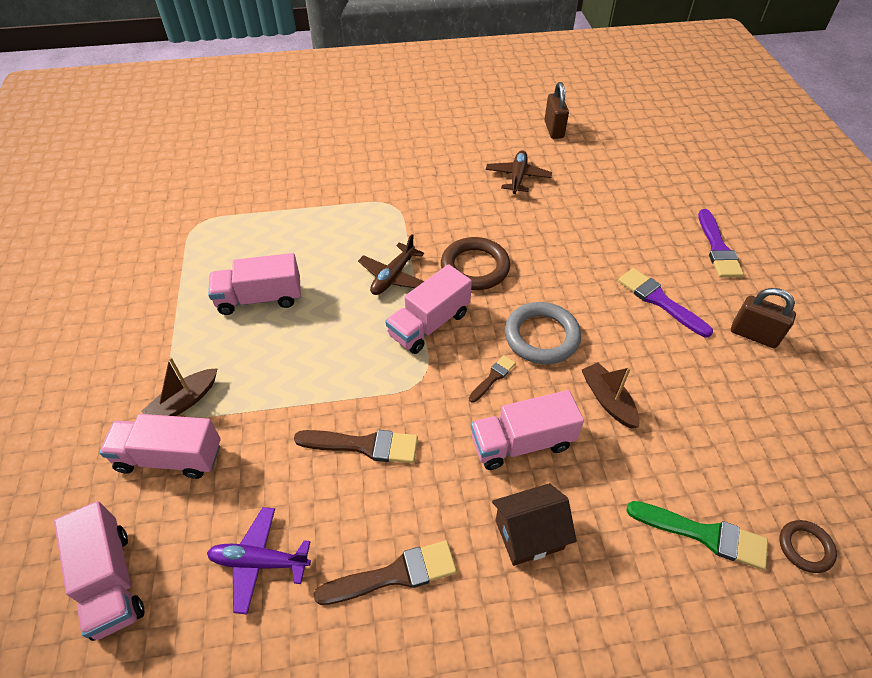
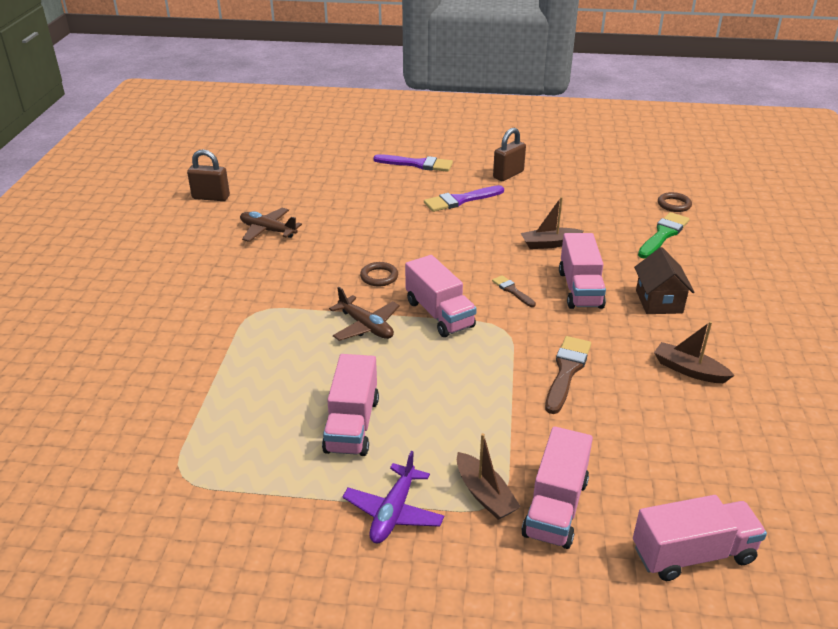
camera: 75 degrees left, 15 degrees down
(260, 562) = (676, 446): purple plane -> purple plane (393, 512)
(394, 574) = (689, 370): brown brush -> brown boat
(475, 267) = (379, 277): brown ring -> brown ring, size x0.55
(541, 336) = (477, 259): grey ring -> none

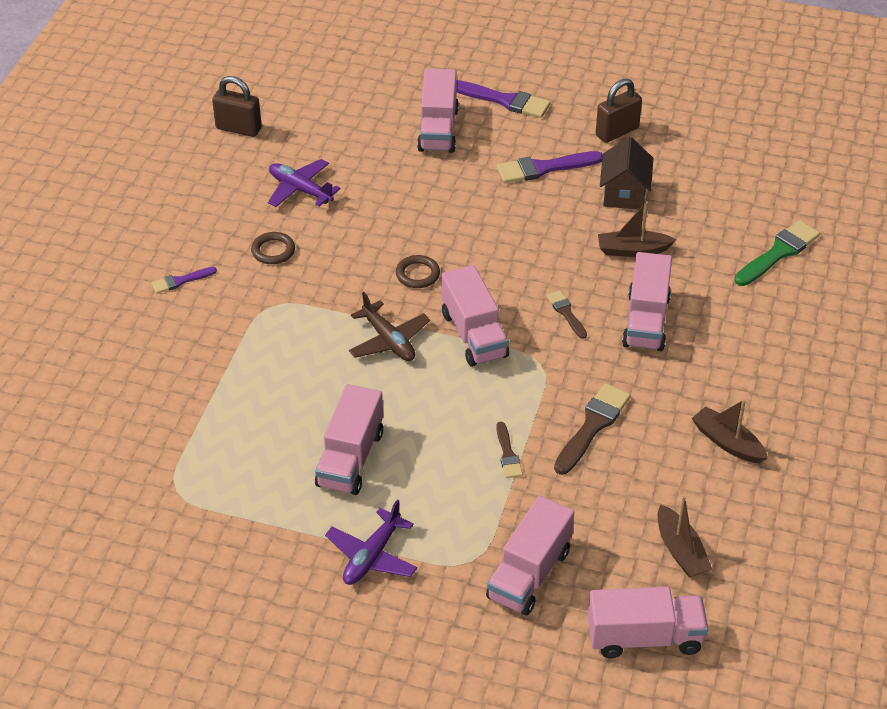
camera: 10 degrees right, 10 degrees up
(171, 302) = (180, 281): none -> purple brush
(268, 230) = (300, 190): brown plane -> purple plane
(371, 185) = (438, 129): none -> pink truck
(485, 494) = (464, 551): brown boat -> brown boat (680, 551)
(499, 403) = (508, 454): none -> brown brush
(659, 301) = (732, 349): brown house -> brown house (624, 193)
(674, 204) = (813, 206): brown ring -> brown ring (273, 251)

